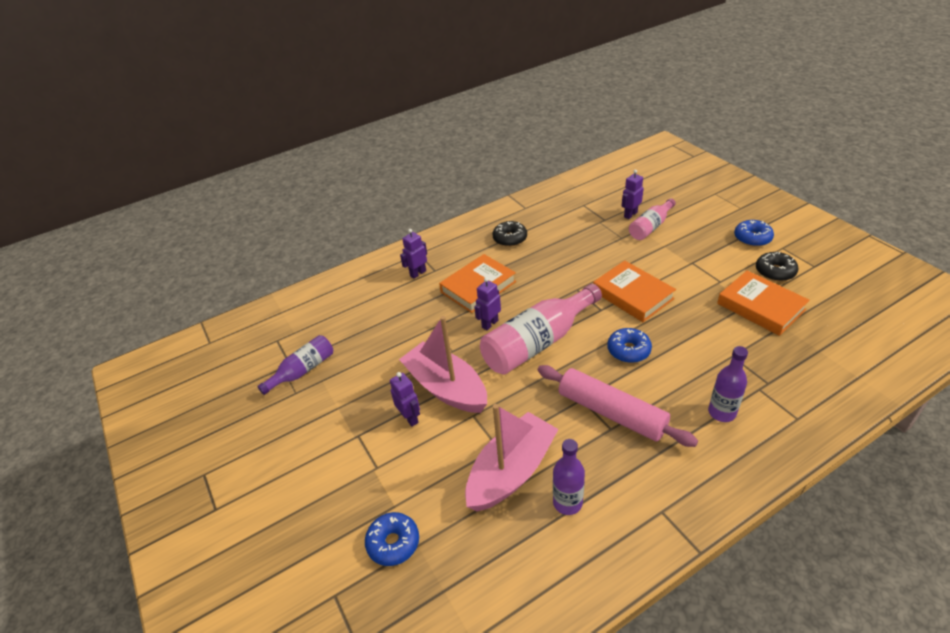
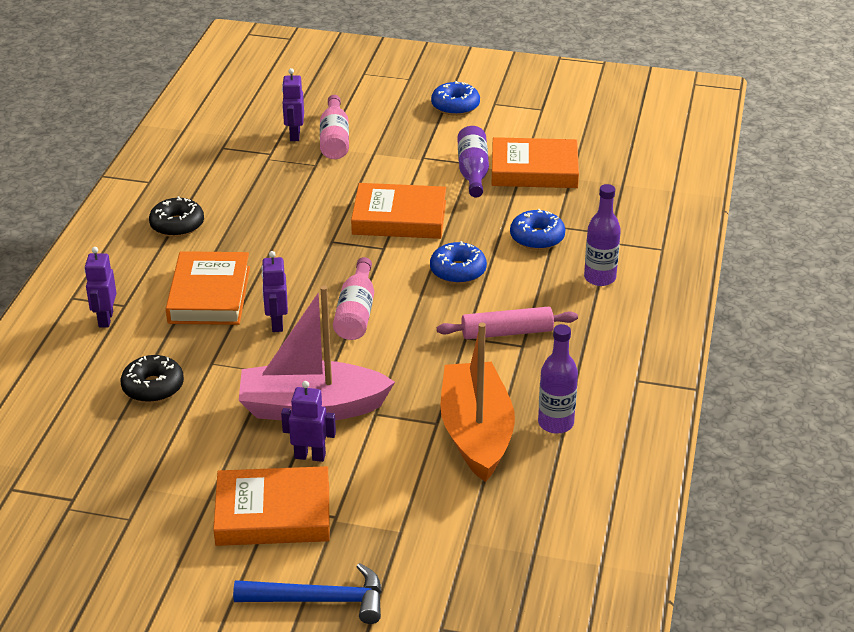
camera: 50 degrees left, 5 degrees down
(303, 370) = (103, 494): purple bottle -> purple bottle (473, 172)
(306, 516) = (320, 600): none -> blue hammer
(352, 440) = (273, 513): none -> orange book
(393, 543) = (441, 556): blue donut -> blue donut (537, 238)
(511, 471) = (476, 433): pink boat -> orange boat
(538, 342) = (356, 312): pink bottle -> pink bottle, size x0.57
(611, 413) = (507, 332): pink rolling pin -> pink rolling pin, size x0.65
(775, 271) = (512, 130): black donut -> black donut (153, 387)

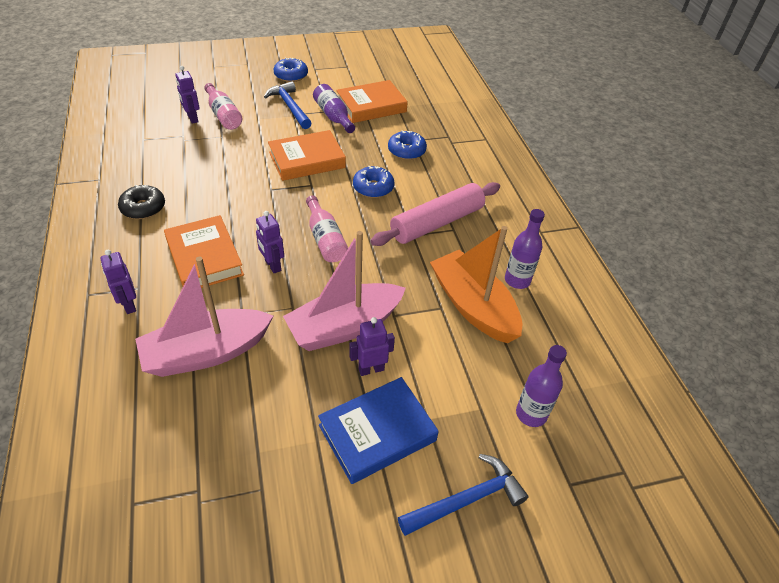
camera: 30 degrees left, 10 degrees up
(153, 387) = (206, 353): black donut -> pink boat
(273, 513) = (377, 433): orange book -> blue book
(425, 147) = (290, 106): none -> blue hammer
(507, 332) = (437, 223): pink rolling pin -> pink rolling pin, size x1.53
(599, 278) = (465, 168): purple bottle -> purple bottle (531, 414)

